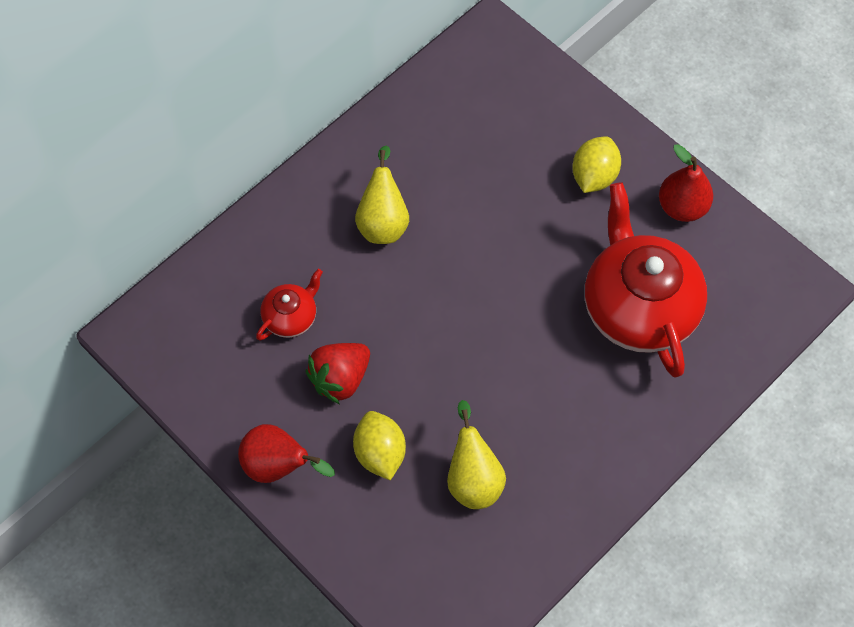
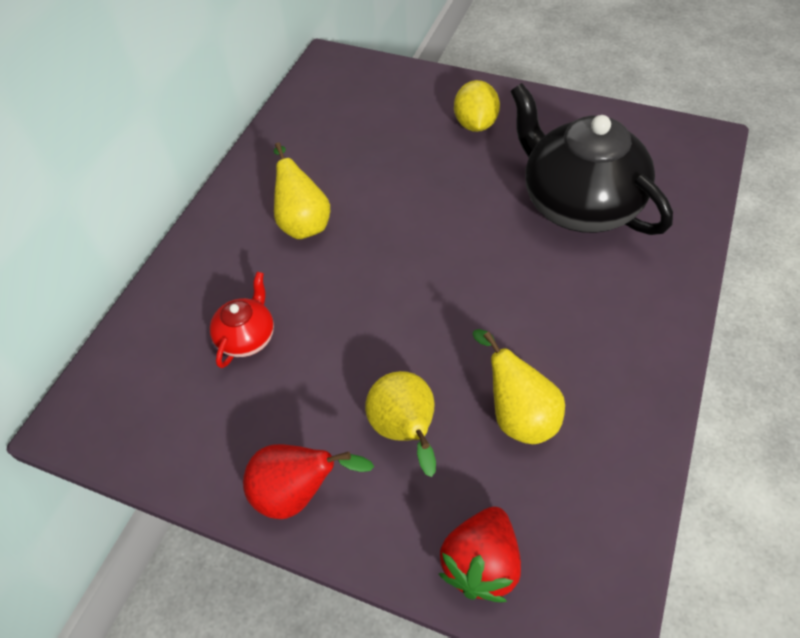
camera: 20 degrees left, 10 degrees down
(340, 378) = (326, 374): red strawberry -> red strawberry (481, 563)
(380, 453) = (405, 431): yellow lemon -> yellow pear
(638, 307) = (578, 203): red teapot -> black teapot
(682, 207) = (564, 120): red pear -> none

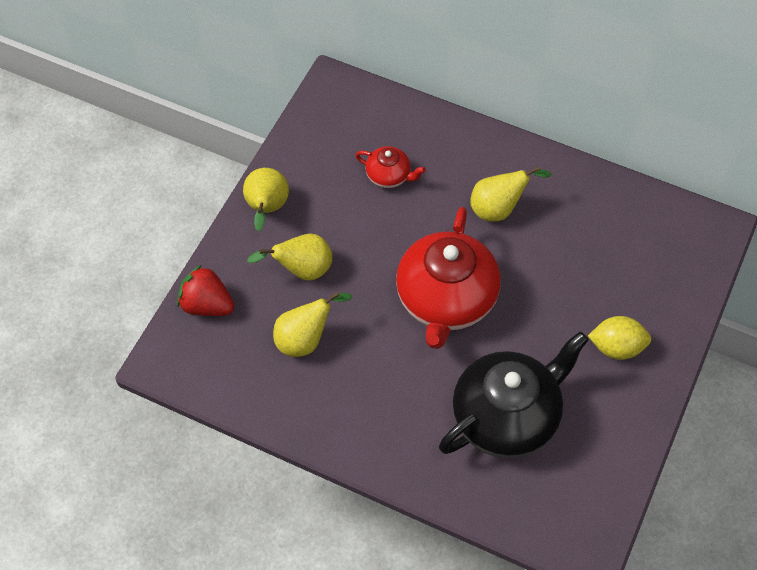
camera: 90 degrees right, 5 degrees up
(298, 493) = (266, 209): red pear -> yellow pear
(436, 265) = (446, 300): none -> red teapot

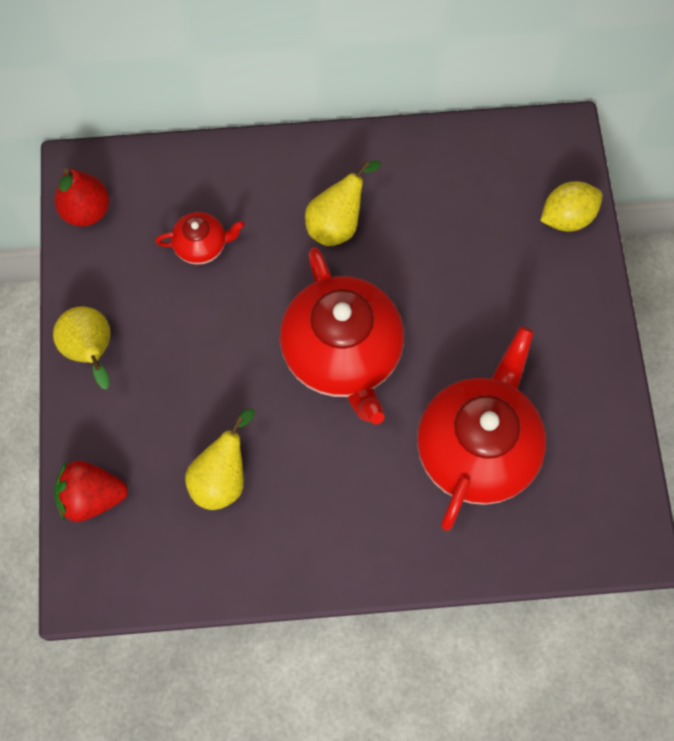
camera: 30 degrees left, 10 degrees up
(302, 270) = (172, 402): yellow pear -> none
(322, 114) = (86, 211): none -> red pear
(507, 417) = (477, 448): black teapot -> red teapot
(616, 347) = (540, 314): yellow lemon -> yellow lemon (567, 217)

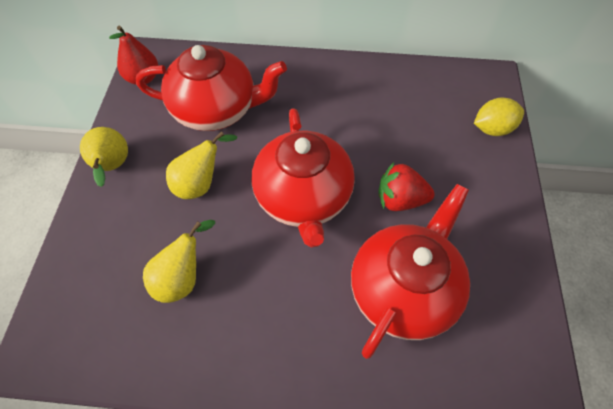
camera: 10 degrees right, 10 degrees down
(92, 497) = (72, 276): red strawberry -> red strawberry (400, 200)
(202, 246) = (216, 110): red teapot -> red teapot, size x2.17
(337, 224) = (318, 110): yellow pear -> yellow pear (200, 184)

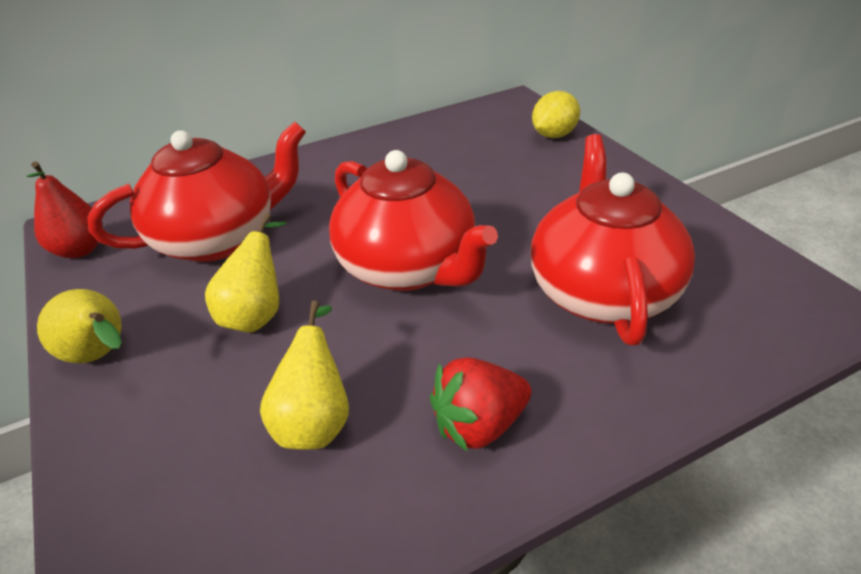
camera: 30 degrees left, 20 degrees down
(400, 200) = (520, 222): red strawberry -> red strawberry (479, 425)

